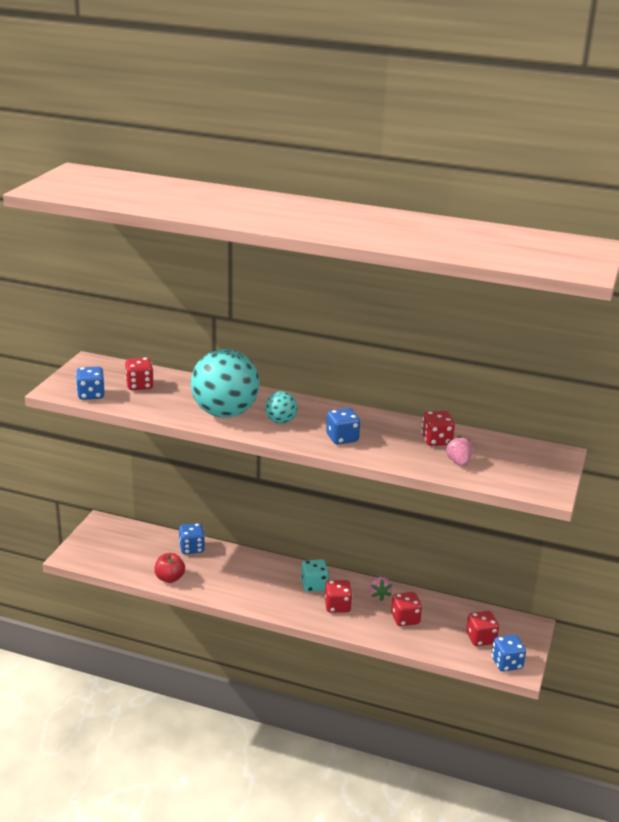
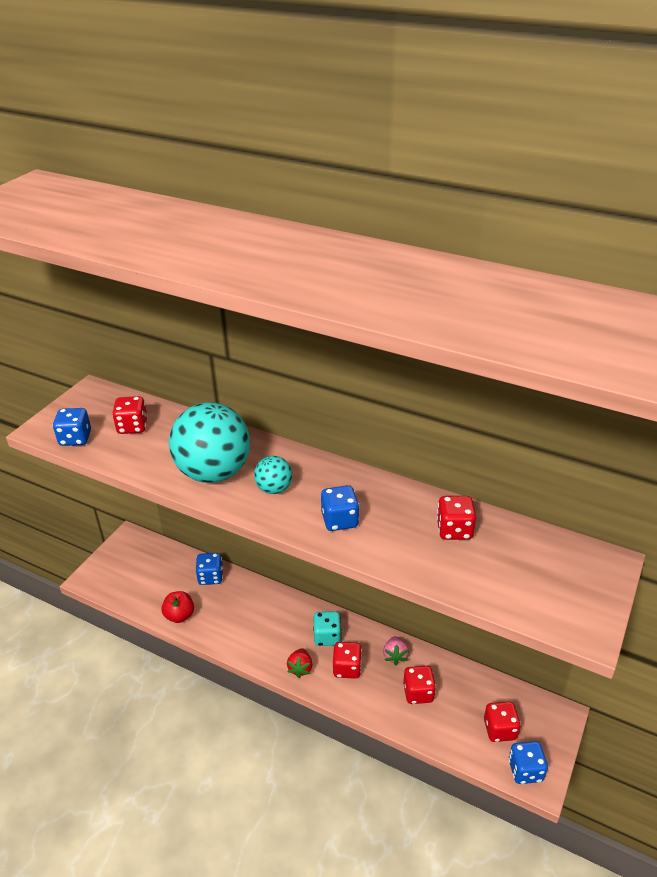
camera: 10 degrees right, 10 degrees up
(294, 609) = (300, 668): none -> red strawberry
(458, 462) = (476, 569): pink strawberry -> none

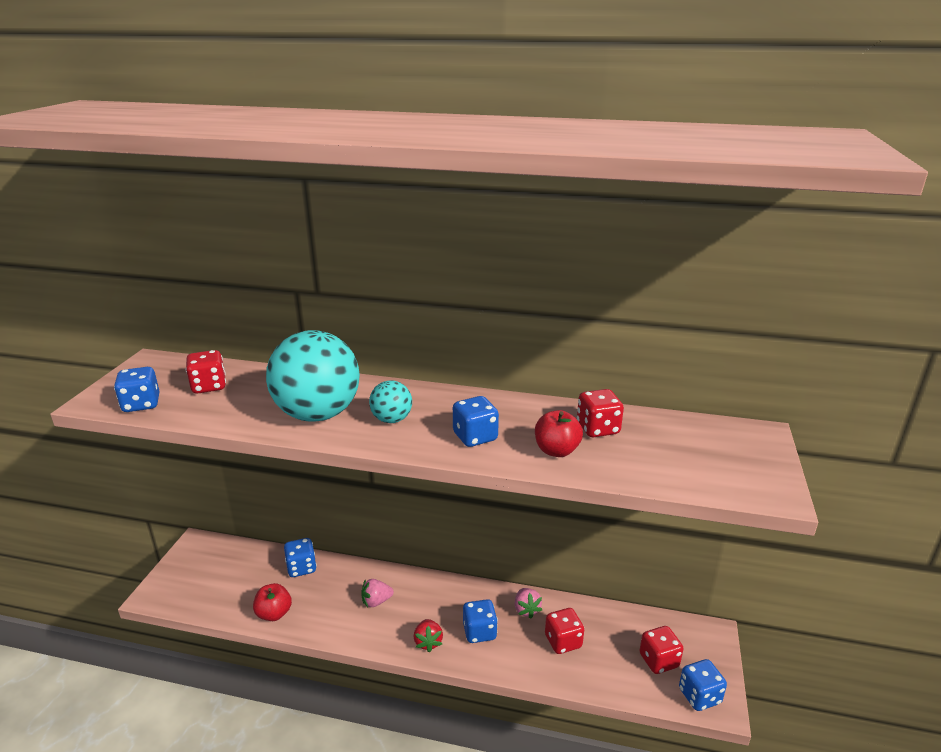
camera: 15 degrees left, 10 degrees down
(266, 621) = (376, 601): none -> pink strawberry
(327, 637) = (448, 604): turquoise dice -> none
(347, 668) = (479, 632): red dice -> blue dice
(406, 548) = (556, 451): none -> red apple

